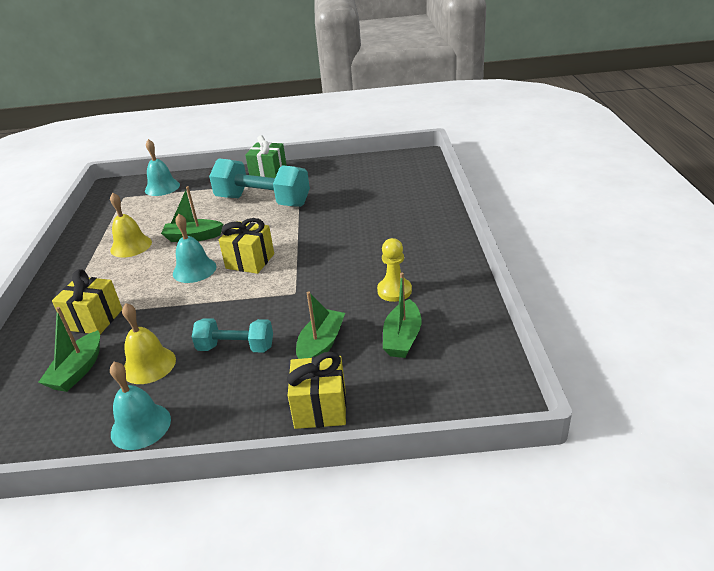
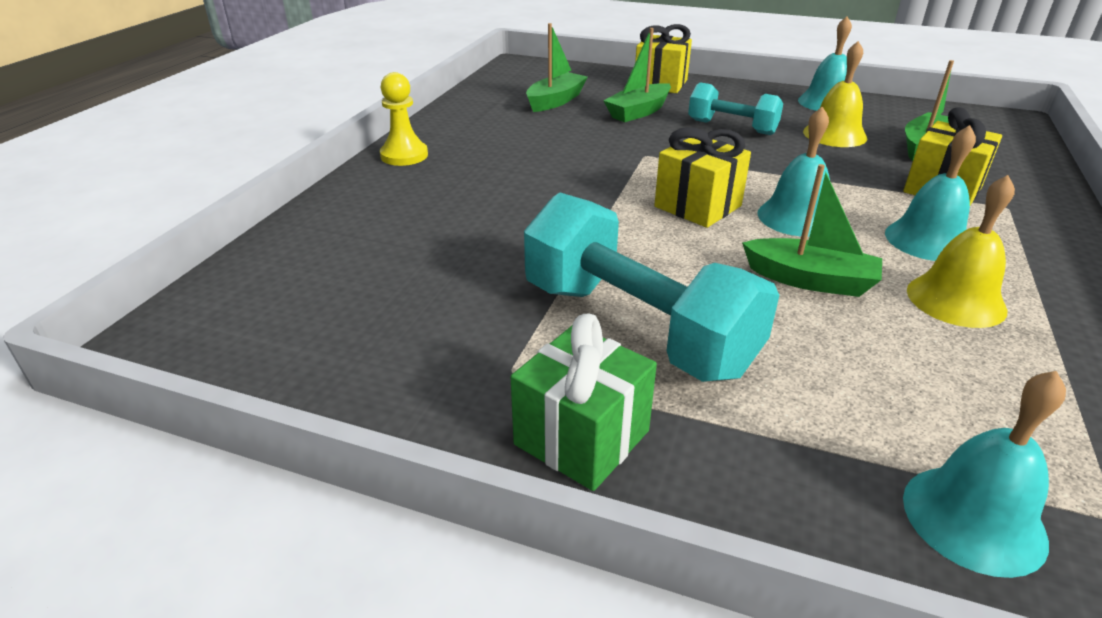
camera: 160 degrees left, 0 degrees up
(126, 275) = (927, 240): none -> turquoise bell
(394, 291) = (524, 131): yellow pawn -> yellow pawn (404, 155)

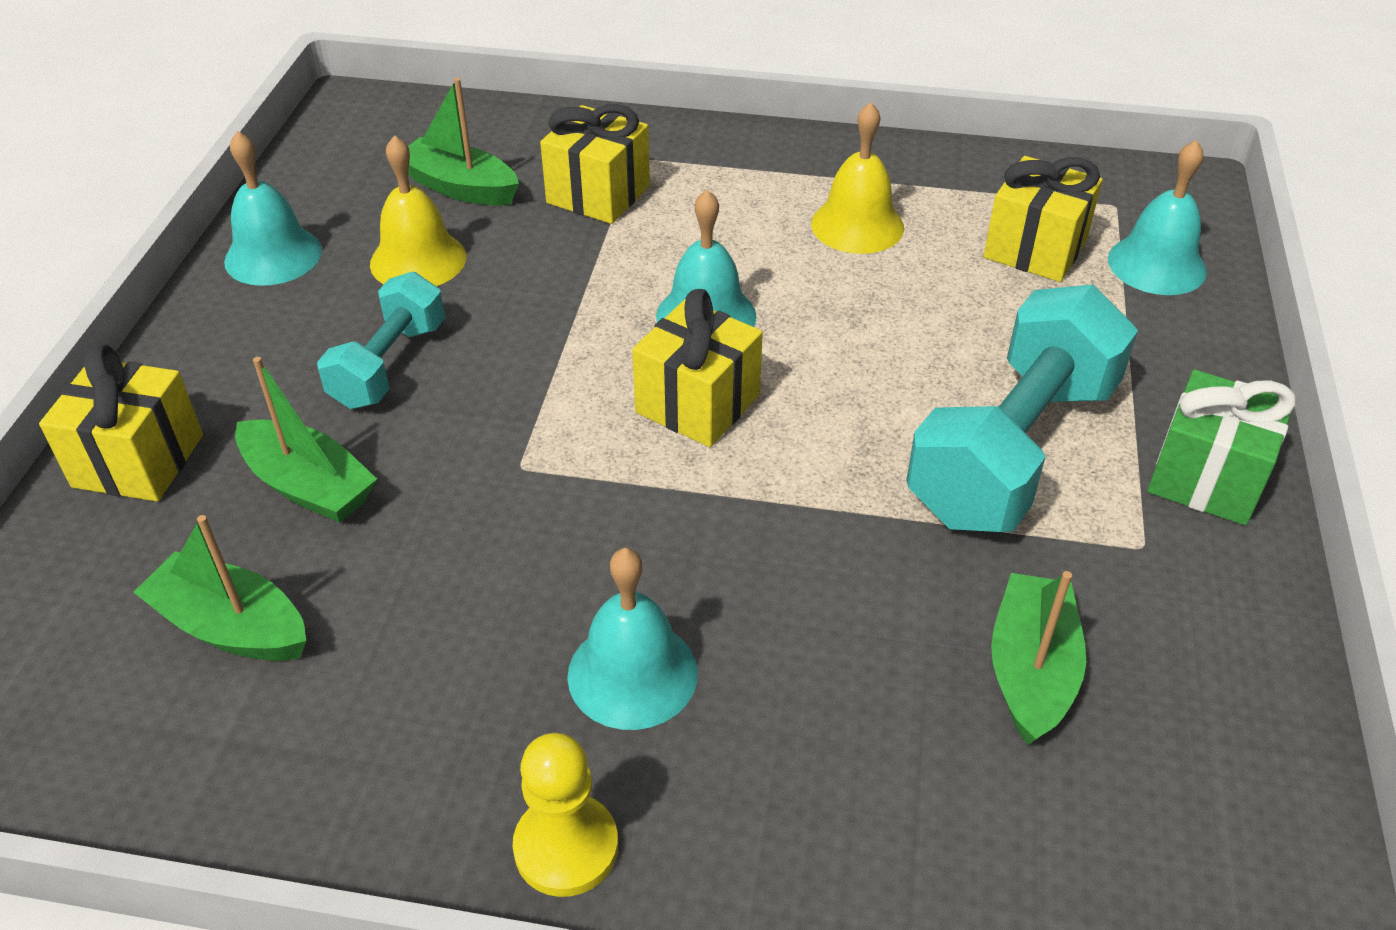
camera: 100 degrees left, 10 degrees up
(810, 280) = (857, 316): green boat -> green boat (1031, 670)
(927, 240) = (735, 224): turquoise bell -> turquoise bell (632, 674)
(963, 411) = (1035, 249): none -> yellow gift

